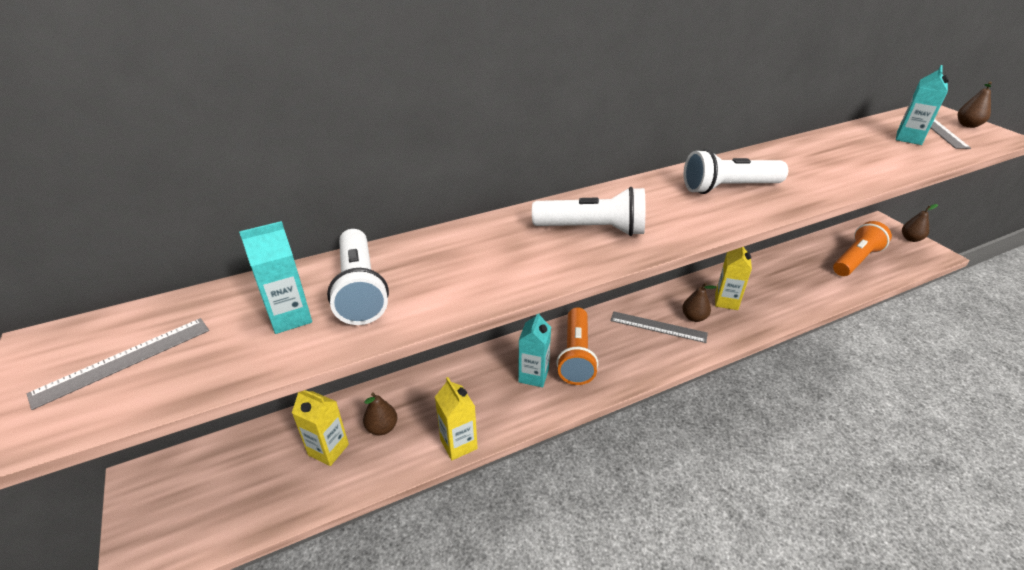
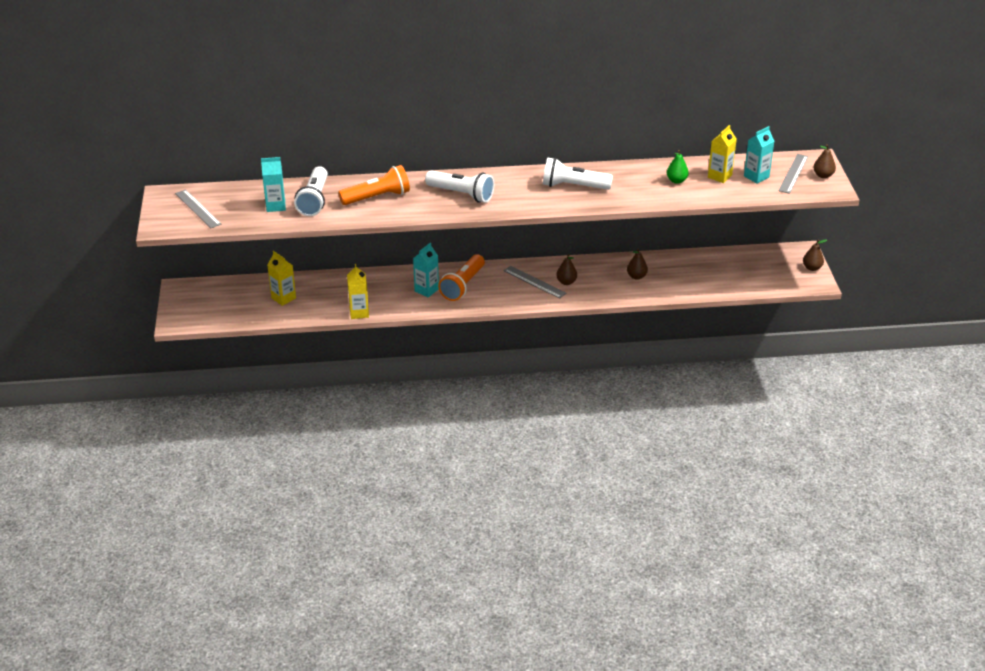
camera: 20 degrees right, 0 degrees up
(123, 361) = (198, 209): grey ruler -> grey ruler turned 75 degrees clockwise
(382, 428) = (318, 295): brown pear -> brown pear (636, 276)
(726, 301) = (601, 277): yellow carton -> yellow carton (719, 176)
(836, 158) = (676, 181): none -> green pear
(855, 260) = (740, 273): orange flashlight -> orange flashlight (377, 197)

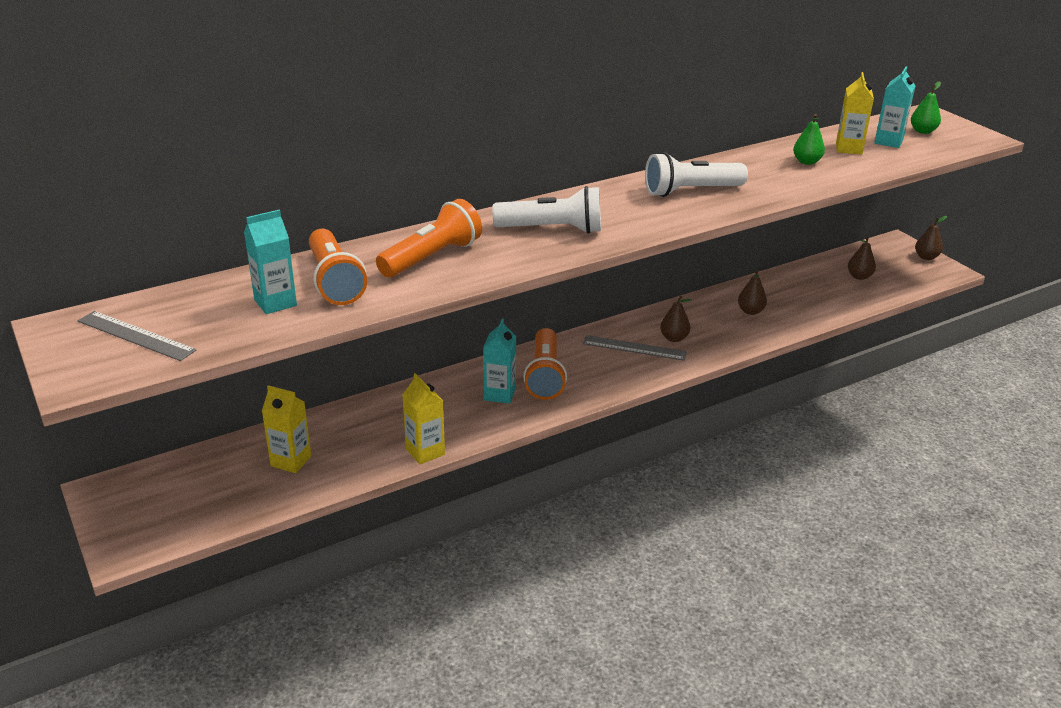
camera: 25 degrees left, 5 degrees down
(314, 200) = (334, 282): white flashlight -> orange flashlight
(793, 173) = (923, 131): grey ruler -> green pear
(823, 175) = (955, 127): brown pear -> brown pear (859, 276)

